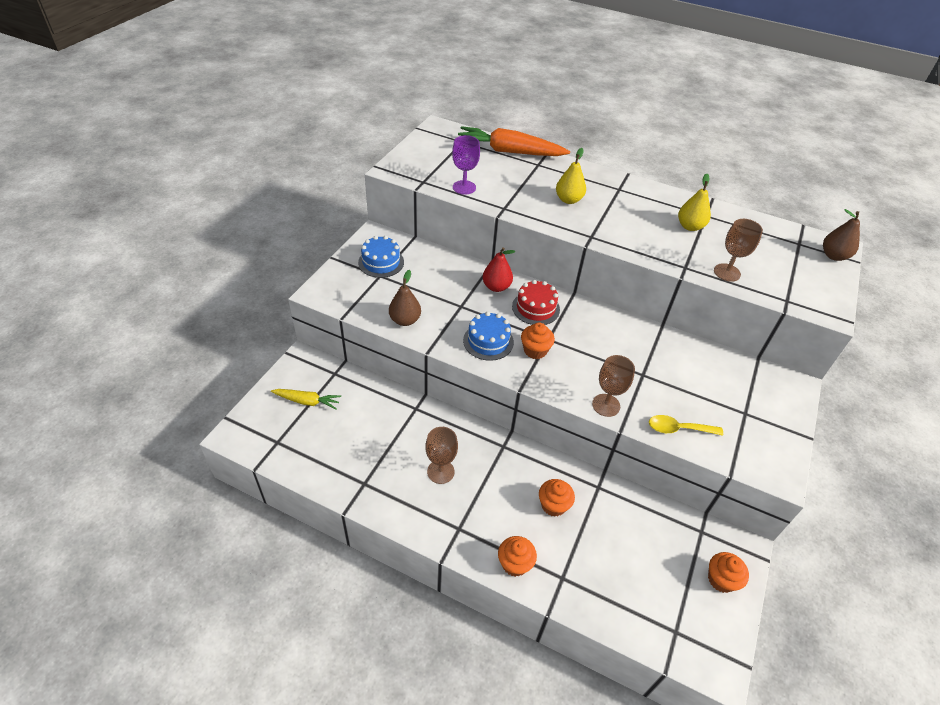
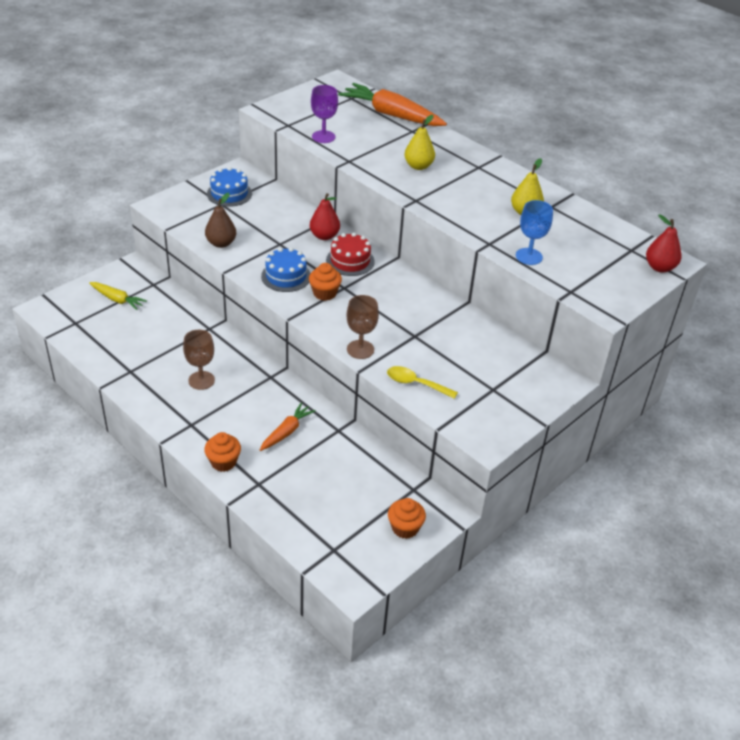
camera: 20 degrees right, 5 degrees down
(553, 505) = (286, 432): orange cupcake -> orange carrot
(727, 272) = (529, 256): brown goblet -> blue goblet
(833, 256) = (659, 267): brown pear -> red pear

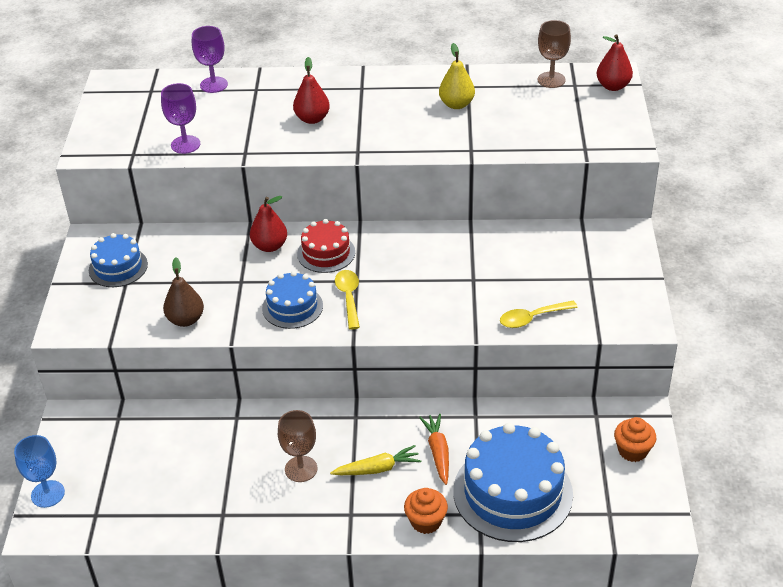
camera: 40 degrees left, 0 degrees up
(117, 299) = (104, 460): yellow carrot -> yellow carrot (377, 469)
(295, 488) = (512, 492): none -> blue cake
(324, 293) = (348, 297): orange cupcake -> yellow spoon
(360, 349) = (450, 323): brown goblet -> brown goblet (551, 80)
(391, 115) = (214, 85): orange carrot -> purple goblet
(418, 166) = (312, 119): yellow pear -> red pear
(529, 256) = (515, 141): blue goblet -> blue goblet (48, 494)

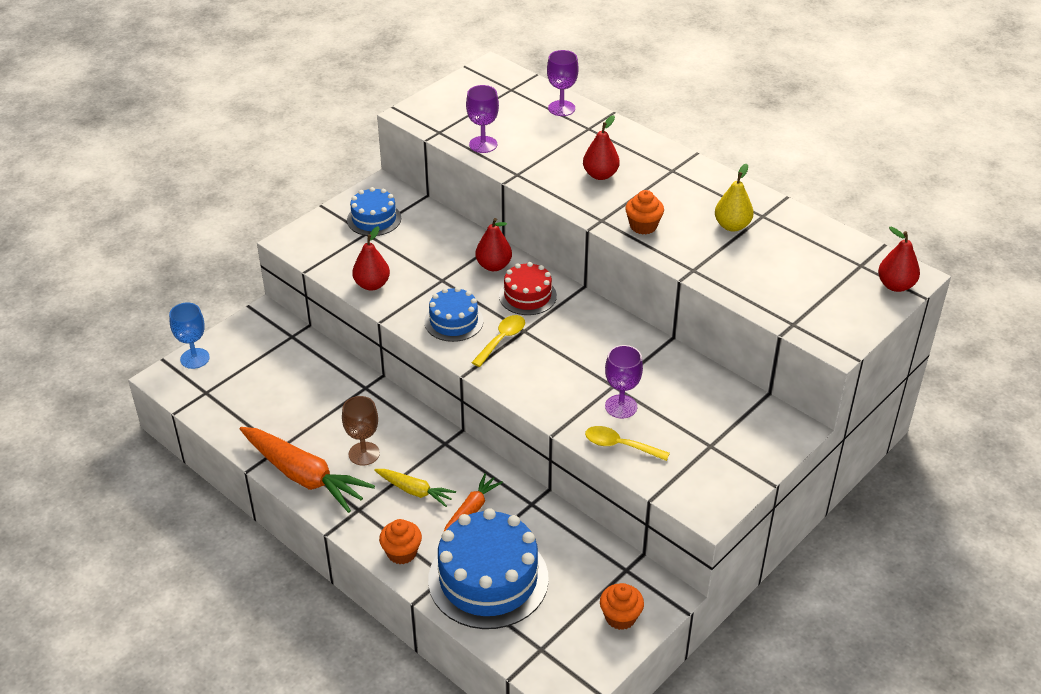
camera: 40 degrees right, 0 degrees up
(186, 320) = (372, 285): brown pear -> red pear
(273, 521) = (304, 476): none -> orange carrot
(394, 139) = (643, 226): none -> orange cupcake
(497, 290) = (621, 406): none -> purple goblet
(551, 80) = (845, 249): brown goblet -> none

